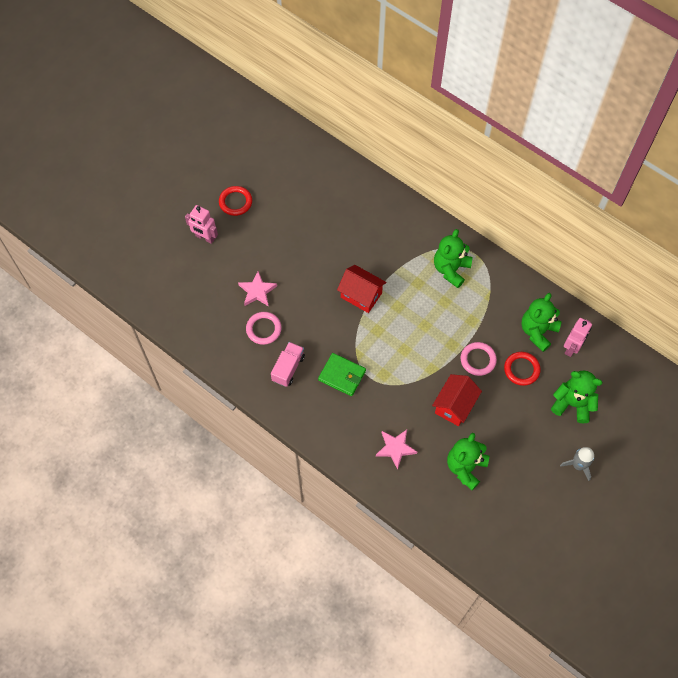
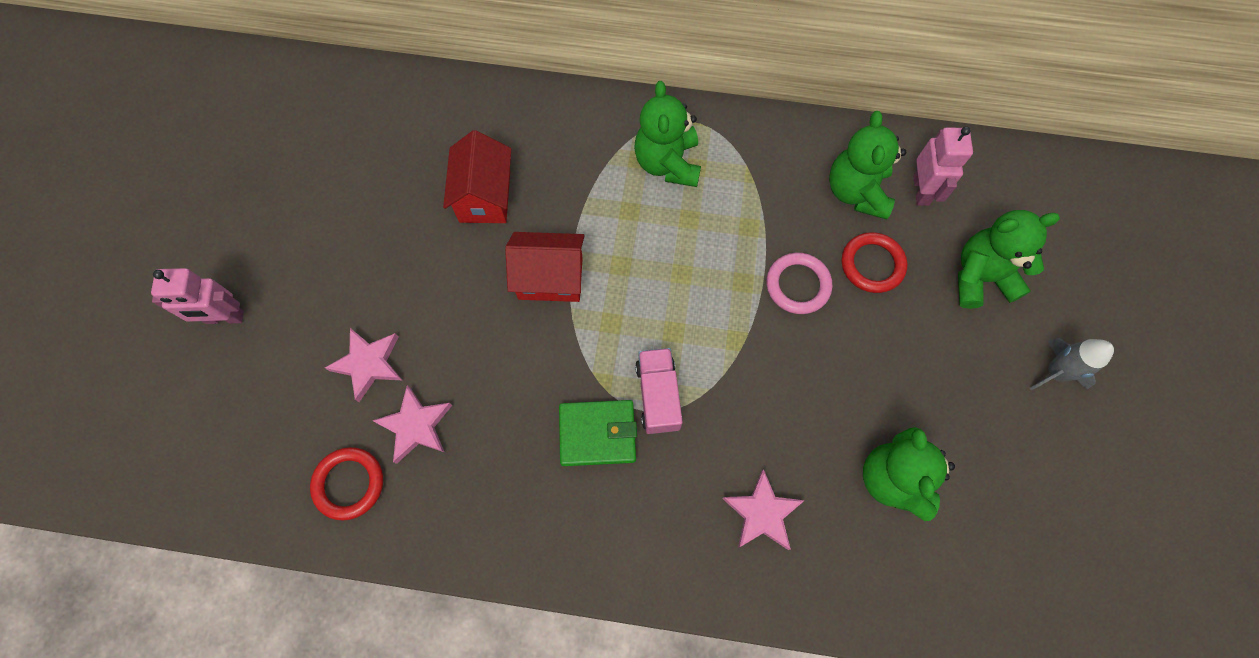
camera: 30 degrees left, 5 degrees up
(235, 202) = (250, 230): red ring -> red ring (349, 484)
(263, 329) = (416, 426): pink ring -> pink star
(288, 368) = (497, 473): pink truck -> pink truck (658, 396)
(454, 406) = (810, 382): red house -> red house (485, 196)

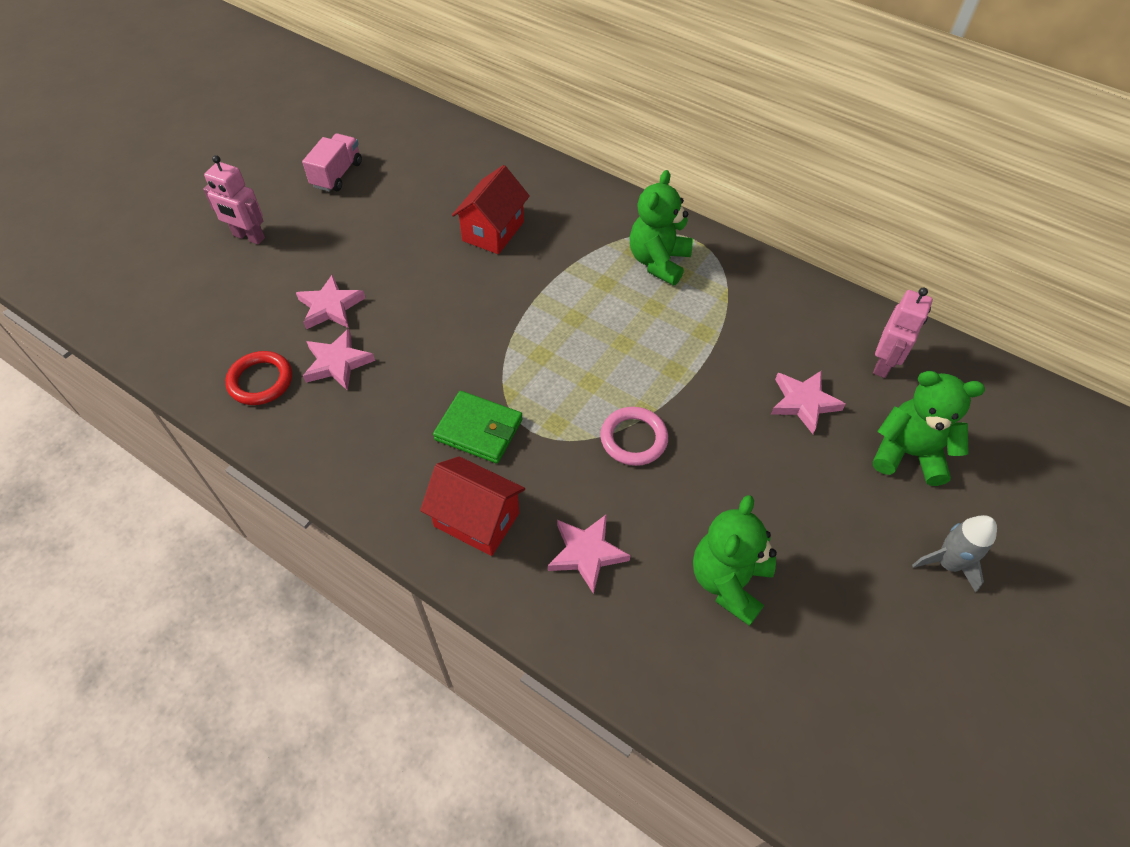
camera: 25 degrees right, 15 degrees down
(550, 278) = (510, 304): red house -> red house (476, 519)
(658, 396) = (548, 423): pink truck -> pink truck (337, 174)
(798, 285) = (723, 391): pink ring -> pink ring (633, 439)
(856, 192) = (819, 342): green teddy bear -> none
(872, 264) = (803, 402): red ring -> pink star

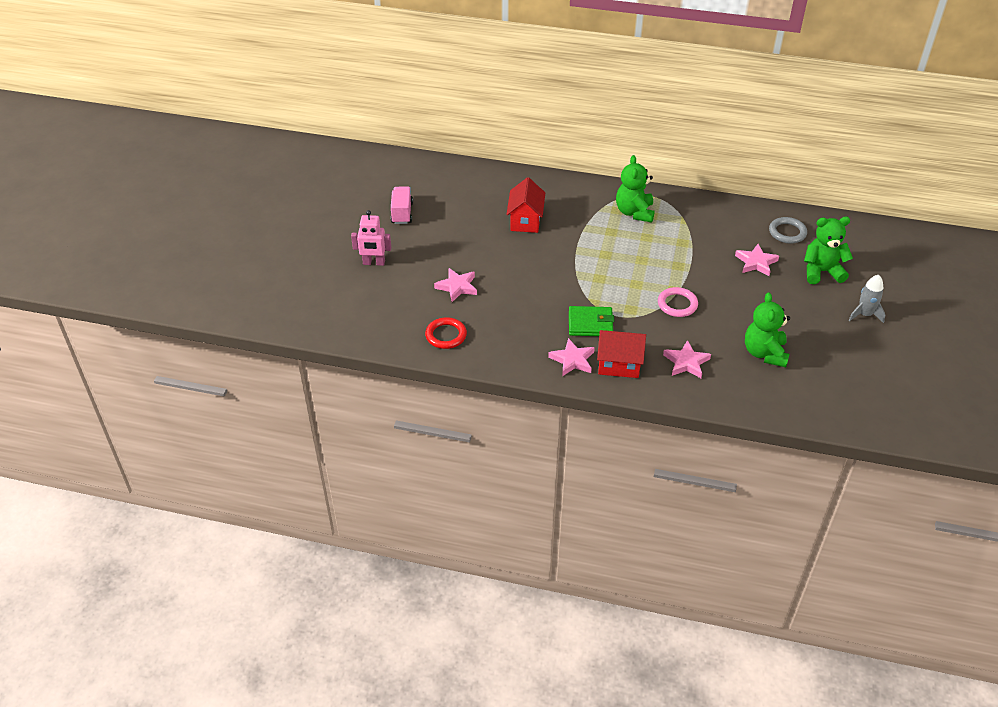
camera: 20 degrees left, 10 degrees down
(337, 363) = (484, 314): pink star -> pink star (572, 360)
(883, 364) = (787, 232): pink robot -> grey ring

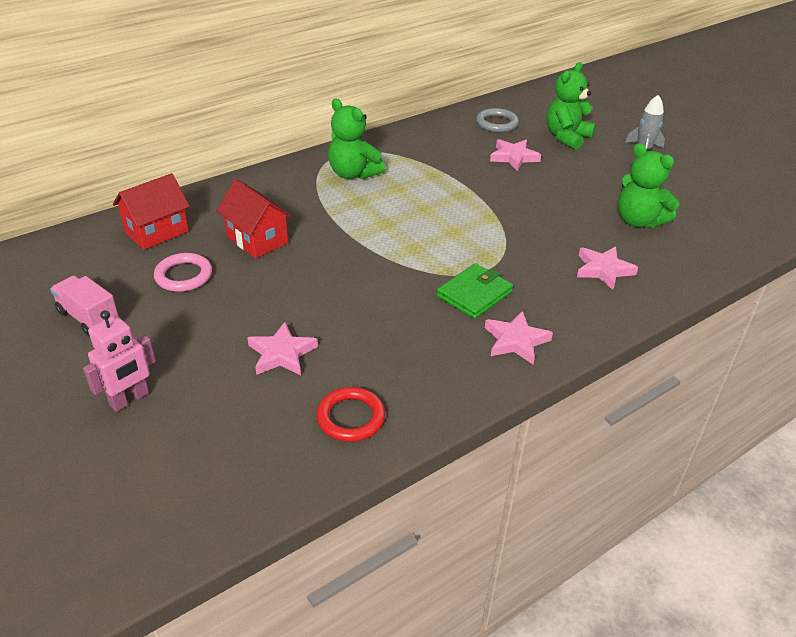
camera: 50 degrees left, 5 degrees down
(619, 365) = (559, 313): red house -> red house (156, 232)
(677, 304) = (514, 227): pink ring -> pink ring (183, 276)

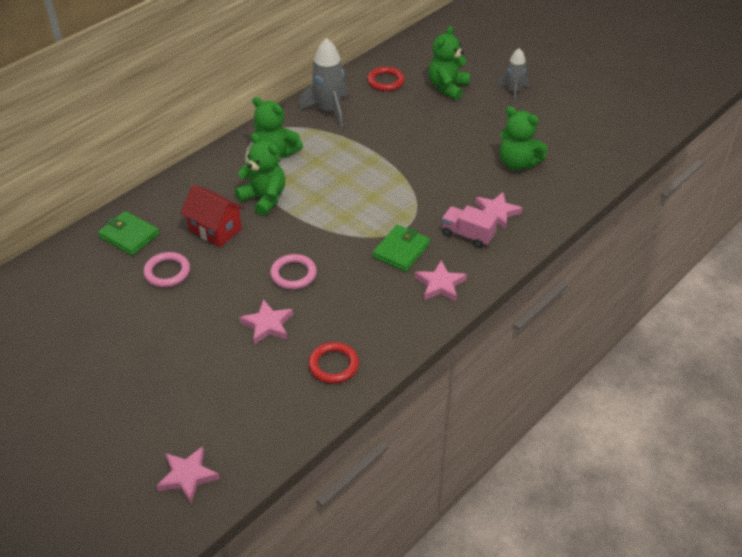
camera: 10 degrees left, 5 degrees up
(88, 317) = (105, 321): pink truck -> pink truck (467, 235)
(129, 399) = (166, 380): pink robot -> none
(156, 232) = (129, 236): red house -> green wallet
(325, 216) = (264, 198): none -> green teddy bear
(333, 301) = (293, 274): none -> pink ring
(426, 141) = (329, 110): none -> grey rocket
(496, 123) = (385, 81): grey ring -> red ring
(513, 157) = (407, 115): pink star -> pink star (187, 476)

